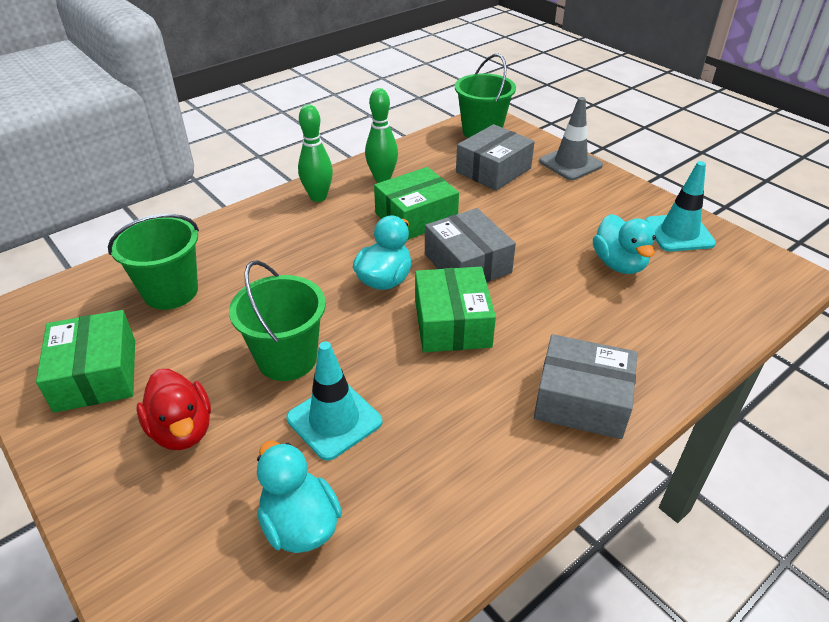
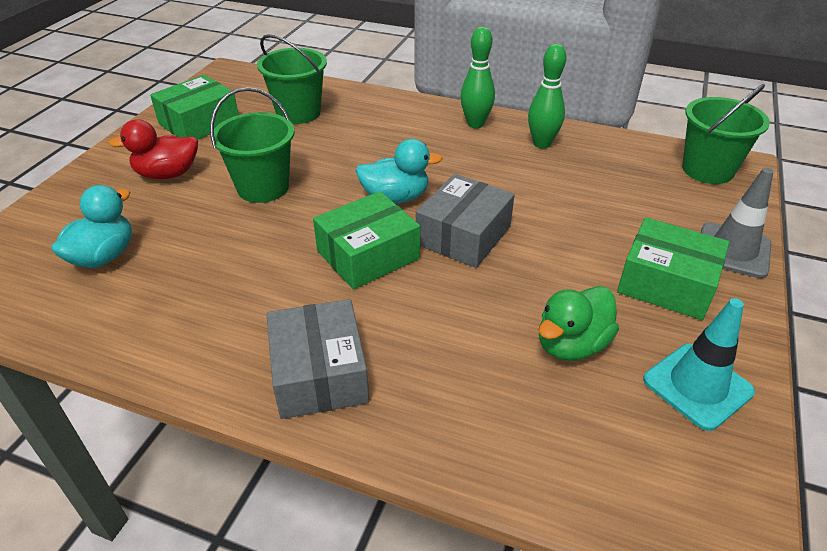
camera: 60 degrees right, 0 degrees up
(182, 430) = (167, 174): red duck -> red duck turned 45 degrees clockwise
(334, 420) = (211, 234): turquoise traffic cone -> none
(416, 217) = (504, 182): green box -> green box (666, 283)
(493, 170) = (642, 200): grey box -> none
(619, 264) = (571, 345): turquoise duck -> green duck

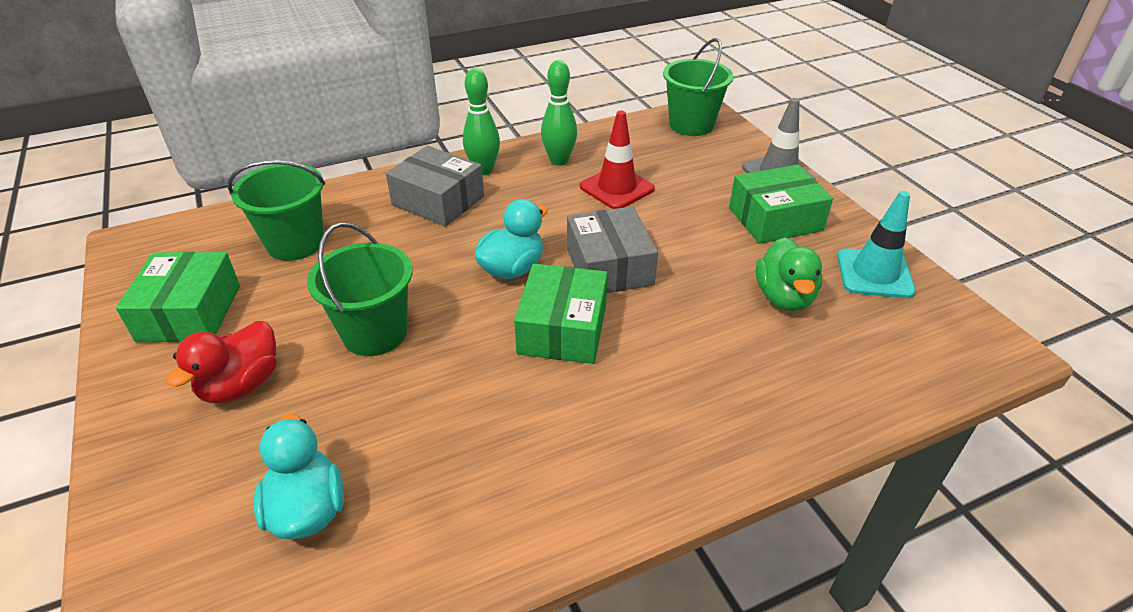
camera: 45 degrees left, 0 degrees up
(319, 373) = (668, 444): grey box -> grey box (438, 201)
(558, 185) = (617, 188): none -> red traffic cone

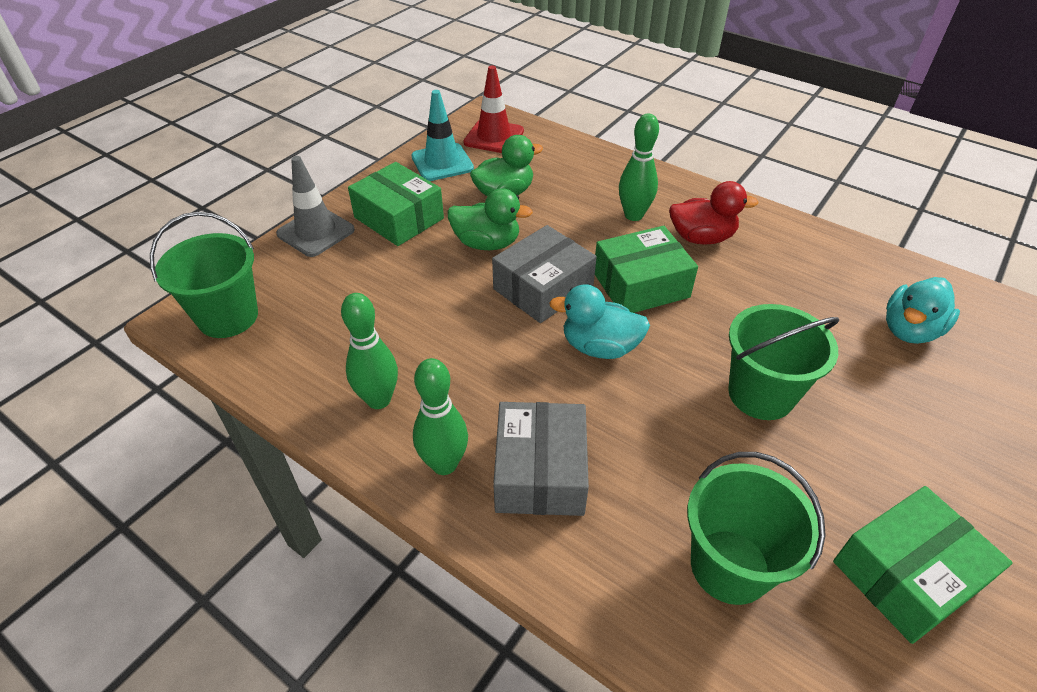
camera: 120 degrees left, 5 degrees up
(241, 385) = (900, 446): red duck -> red duck (701, 238)
(617, 188) = (409, 329): red traffic cone -> red traffic cone (494, 137)
(680, 382) = (633, 215): none -> green bowling pin
(699, 257) = (487, 243): none -> green duck

